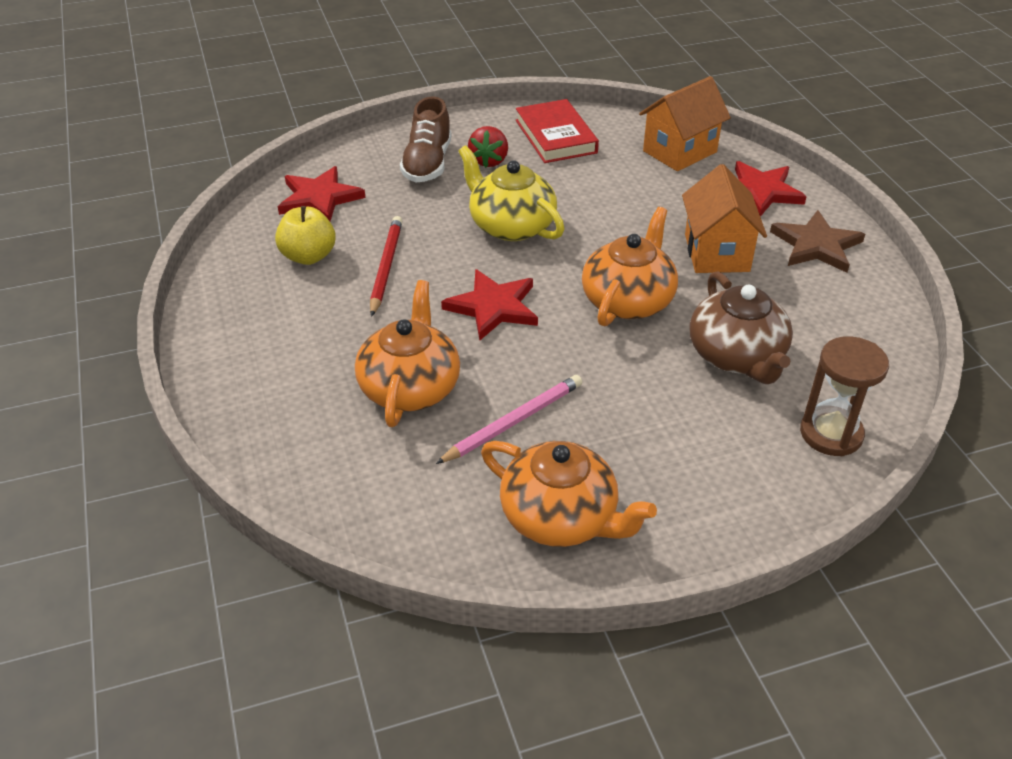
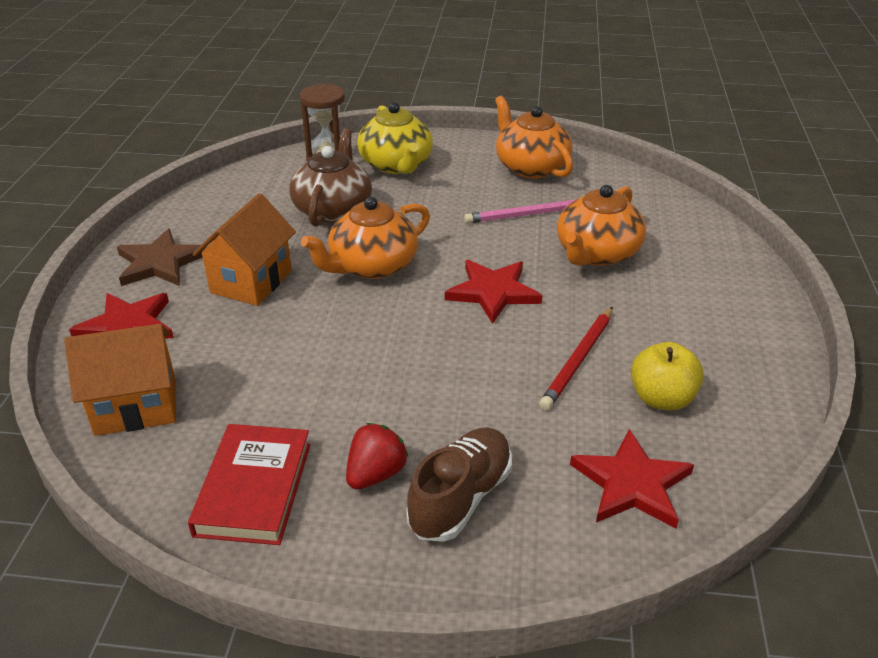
camera: 155 degrees left, 5 degrees down
(511, 225) = (418, 368): yellow teapot -> yellow teapot (396, 165)

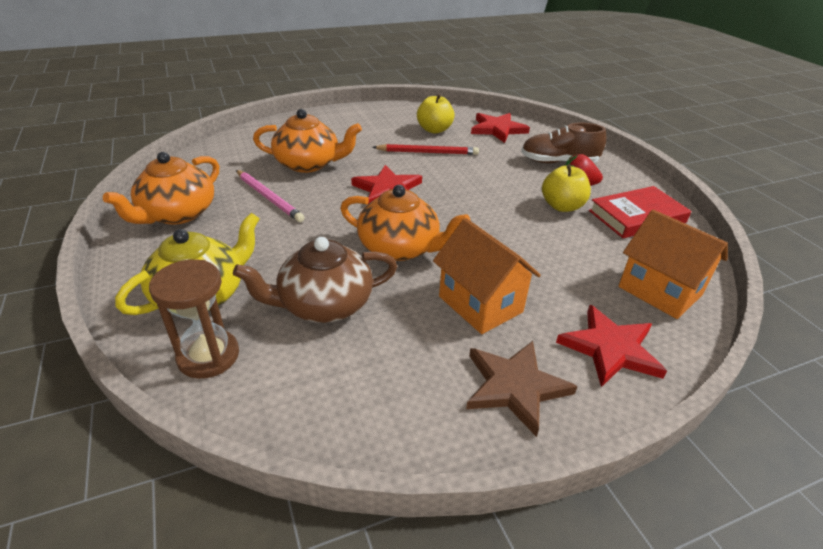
camera: 120 degrees left, 0 degrees up
(251, 281) = (480, 304): orange house -> orange house turned 60 degrees clockwise
(341, 424) = (562, 206): none -> yellow apple

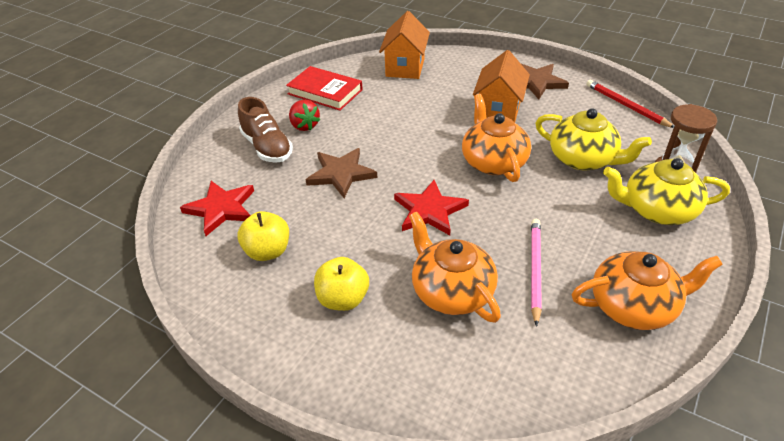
camera: 125 degrees left, 5 degrees up
(324, 304) = (583, 159): brown teapot -> yellow teapot
(427, 152) = (330, 226): red pencil -> red pencil (626, 106)
(483, 176) = (341, 174): none -> brown star
(562, 206) = (347, 122): yellow apple -> yellow apple (343, 299)
(610, 348) = (473, 68): red star -> none

